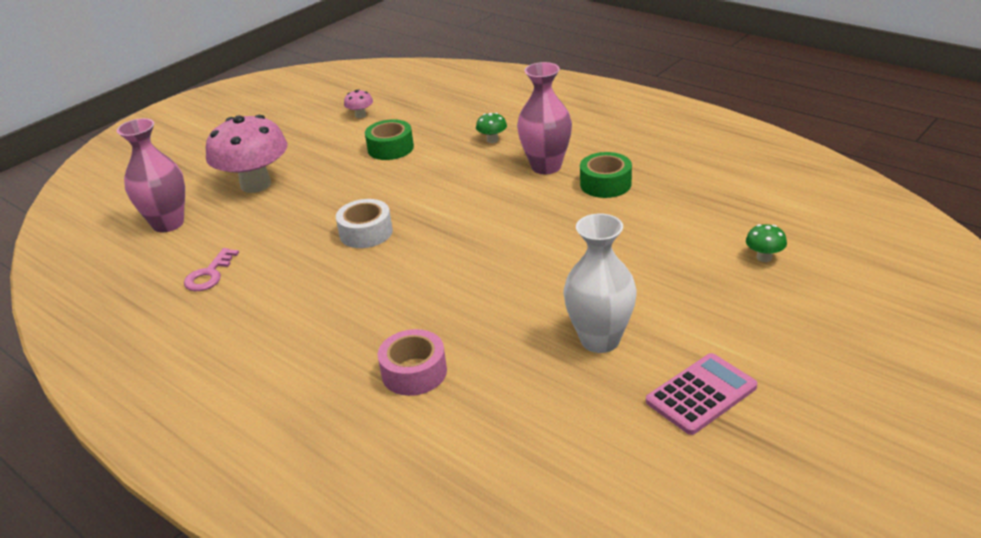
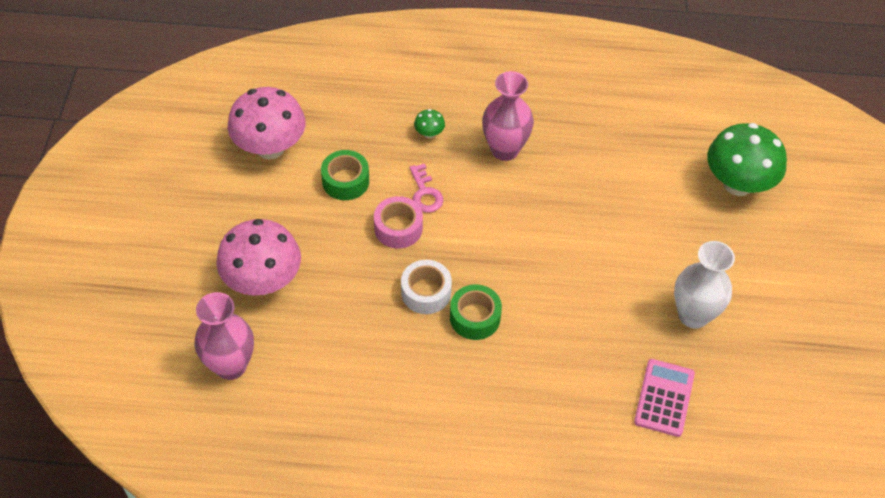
camera: 40 degrees left, 20 degrees up
(209, 275) = (338, 402): pink key -> pink key (425, 193)
(360, 115) = (270, 147): pink mushroom -> pink mushroom, size x2.43
(414, 372) = (597, 409): pink tape -> pink tape (398, 228)
(605, 184) = (569, 151): green tape -> green tape (475, 317)
(701, 394) = (788, 329): pink calculator -> pink calculator (664, 398)
(764, 257) = (738, 184): green mushroom -> green mushroom, size x2.43

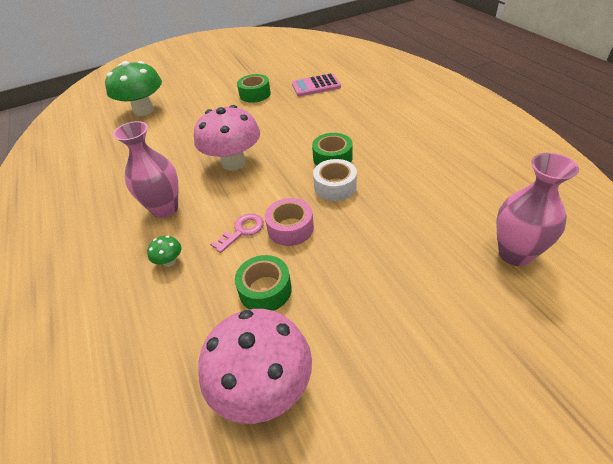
camera: 115 degrees left, 10 degrees down
(263, 281) = (423, 283): pink mushroom -> pink mushroom (233, 163)
(693, 315) = (255, 94): white vase -> green tape

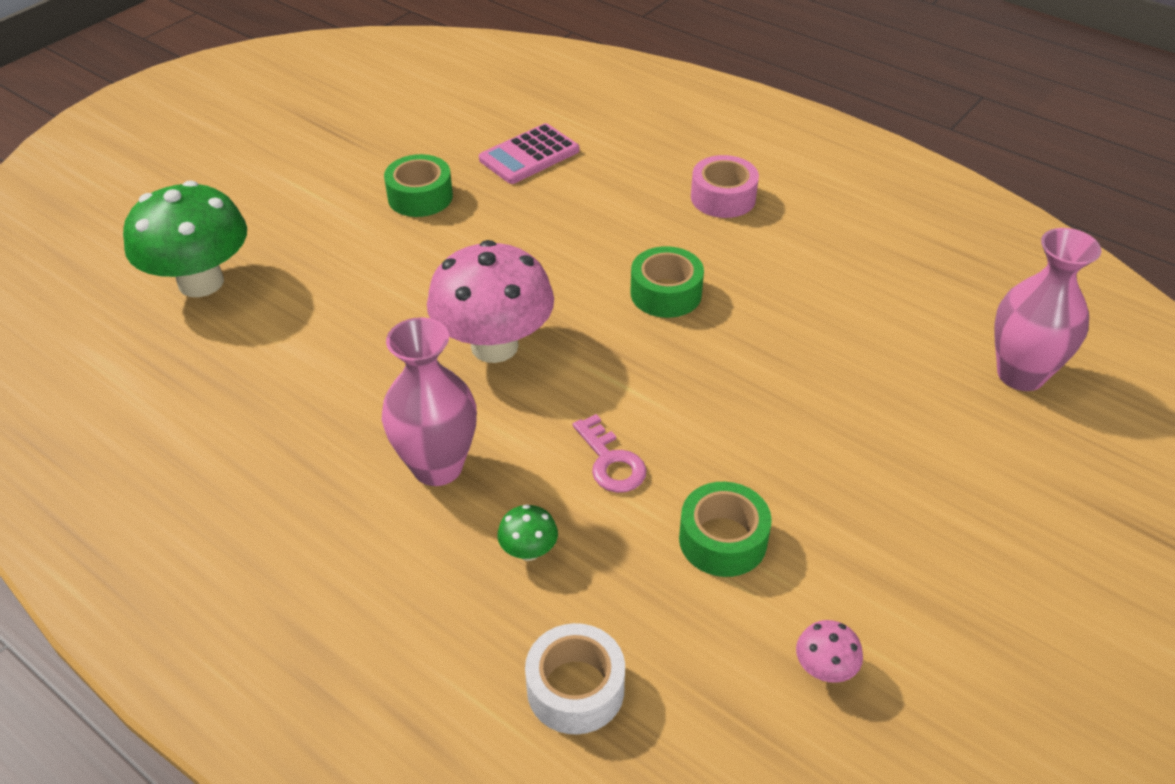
camera: 30 degrees left, 0 degrees up
(242, 231) = (611, 461): pink key -> pink key turned 135 degrees clockwise
(263, 387) = (824, 669): pink mushroom -> pink mushroom, size x0.41
(290, 228) = (687, 433): pink tape -> pink tape (723, 198)
(335, 186) = (707, 343): white tape -> white tape (575, 689)

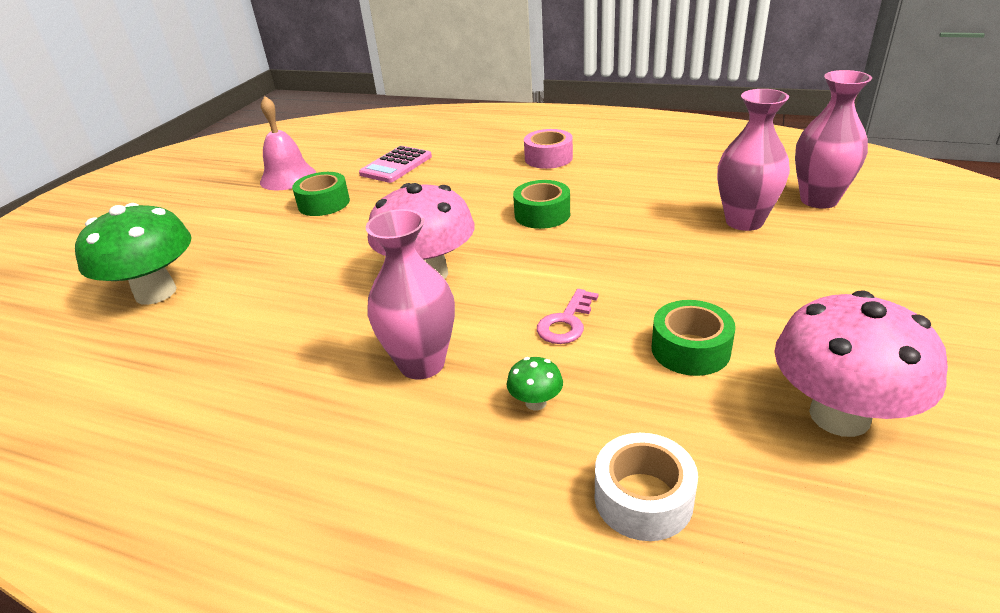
camera: 15 degrees left, 10 degrees down
(393, 139) = (288, 177): none -> pink bell
(611, 461) = (566, 322): pink key -> pink key turned 75 degrees clockwise
(824, 669) = (839, 415): pink mushroom -> pink mushroom, size x2.43
(902, 380) = (744, 221): none -> pink vase

